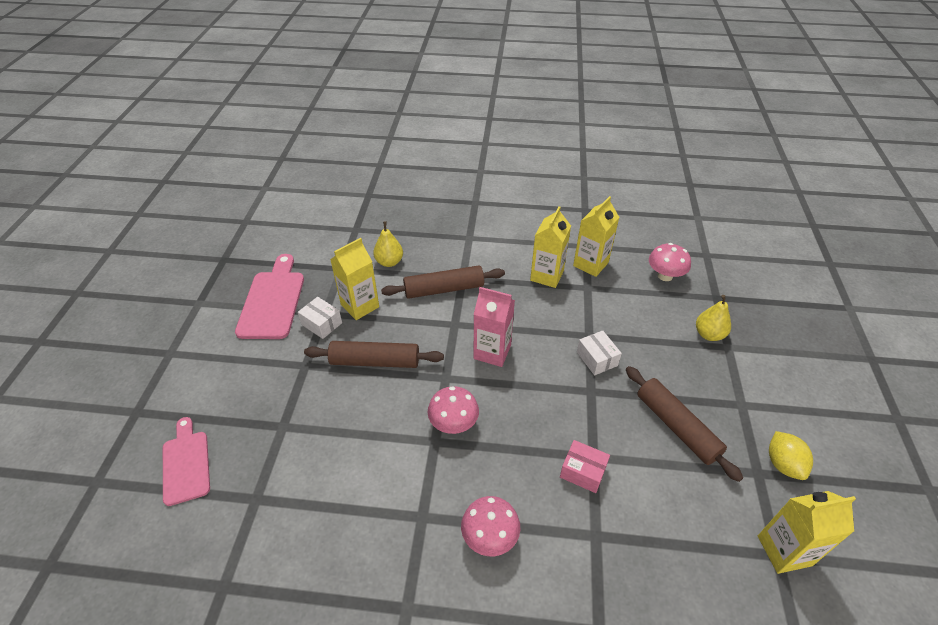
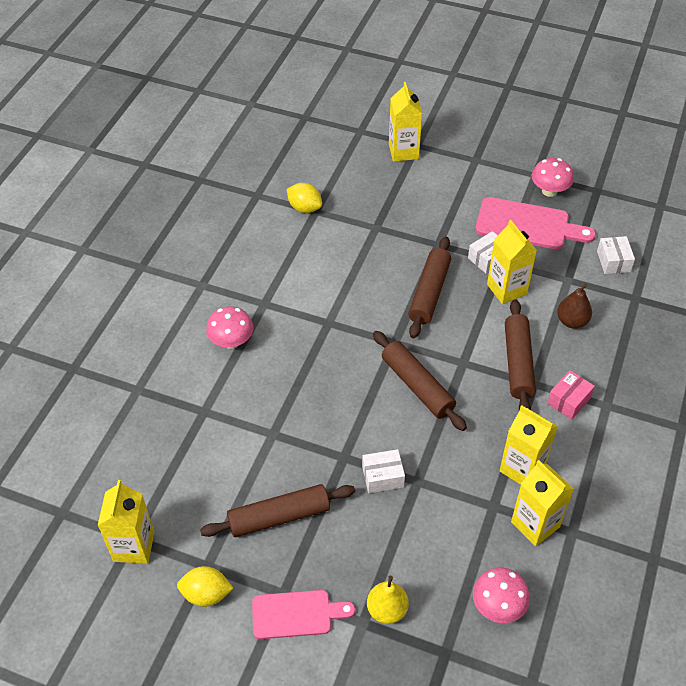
camera: 105 degrees right, 5 degrees up
(146, 424) = (403, 151): none -> yellow carton
(186, 464) = (359, 174): pink cutting board -> pink cutting board (296, 614)
(250, 513) = (304, 208): none -> yellow lemon
(315, 243) = (613, 261): none -> white box
(389, 262) = (572, 321): yellow pear -> brown pear
(453, 423) = (342, 338): pink mushroom -> pink mushroom (549, 191)
(492, 352) = (417, 386): pink carton -> brown rolling pin
(583, 472) = (261, 421): pink box -> pink box (568, 400)

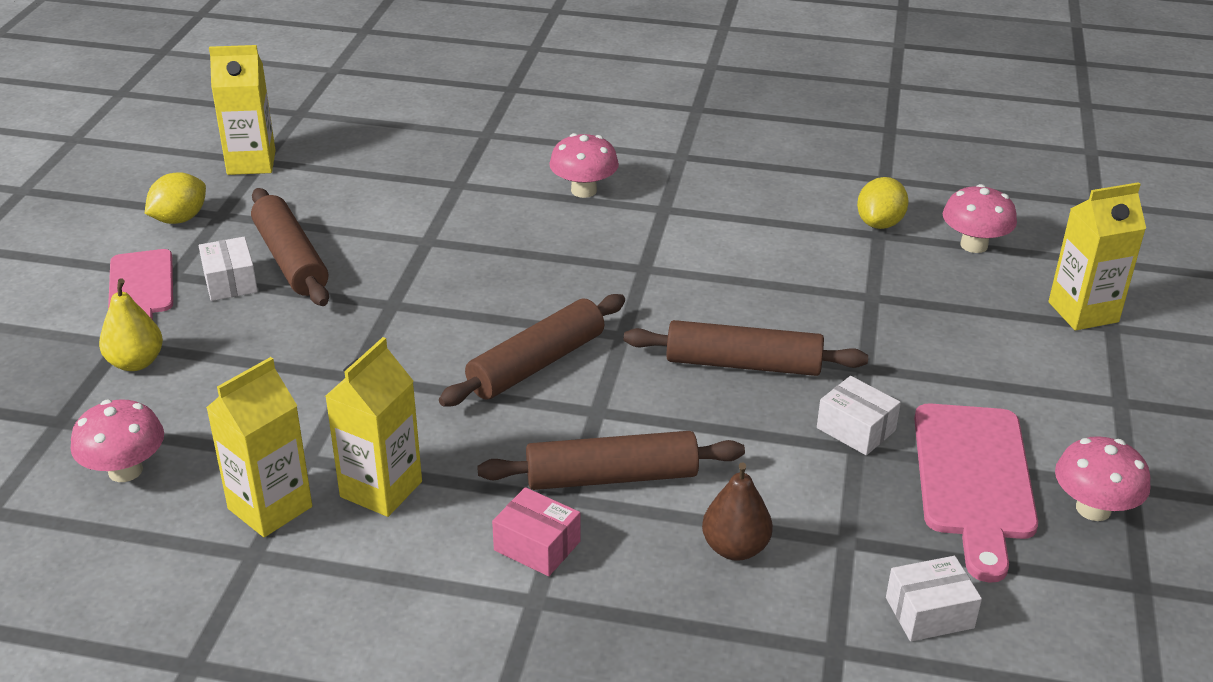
camera: 80 degrees right, 15 degrees down
(206, 594) = (179, 219): yellow lemon -> yellow lemon turned 45 degrees clockwise
(335, 175) = (974, 245): none -> pink mushroom
(383, 477) = (358, 342): white box -> white box (230, 282)
(506, 289) = (787, 456): yellow carton -> none

